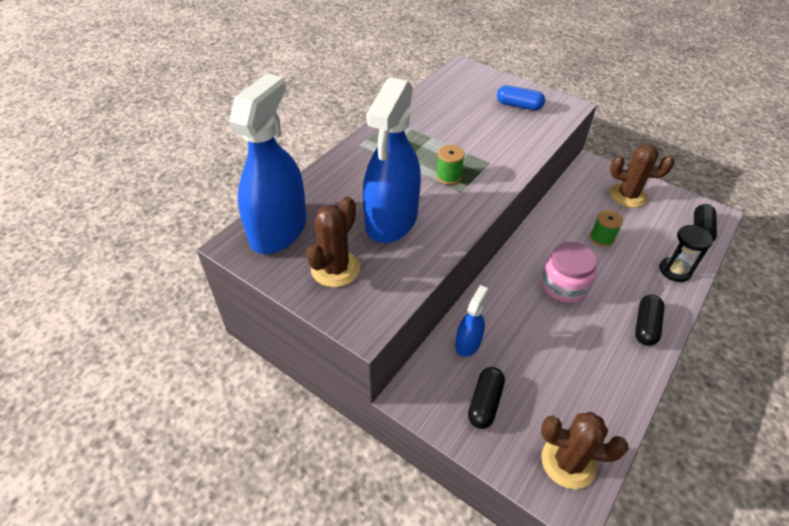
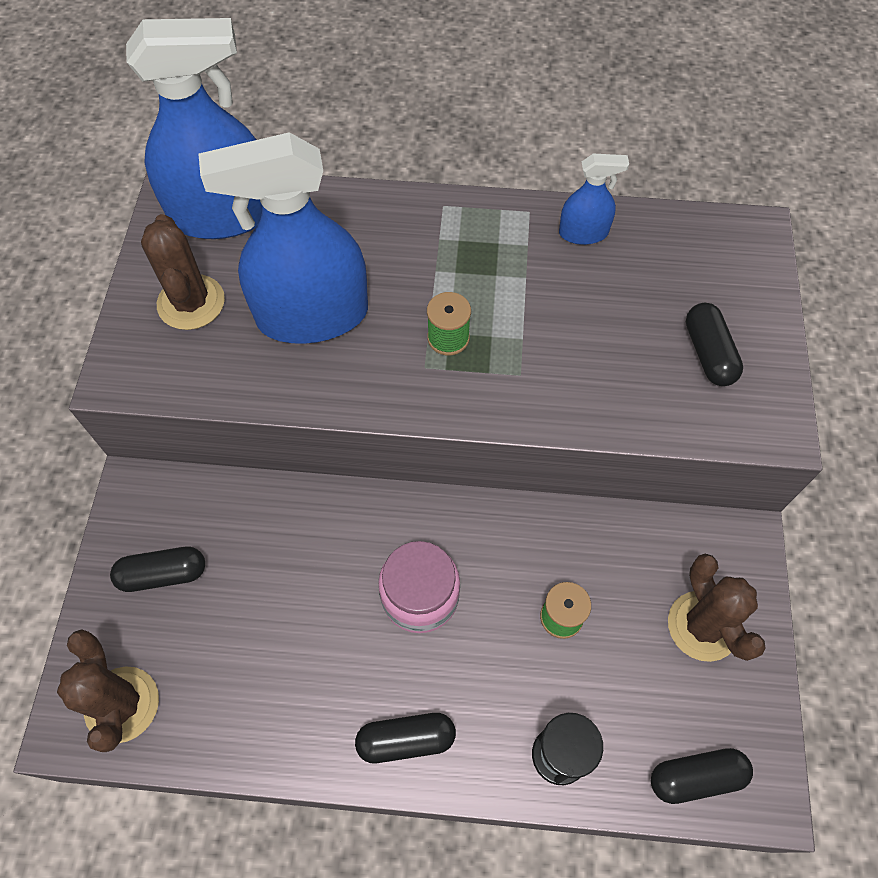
camera: 60 degrees right, 15 degrees up
(335, 269) = (191, 302): brown cactus -> brown cactus turned 75 degrees clockwise
(468, 343) = (245, 516): blue spray bottle -> blue spray bottle (583, 233)
(519, 106) = (708, 353): blue capsule -> black capsule

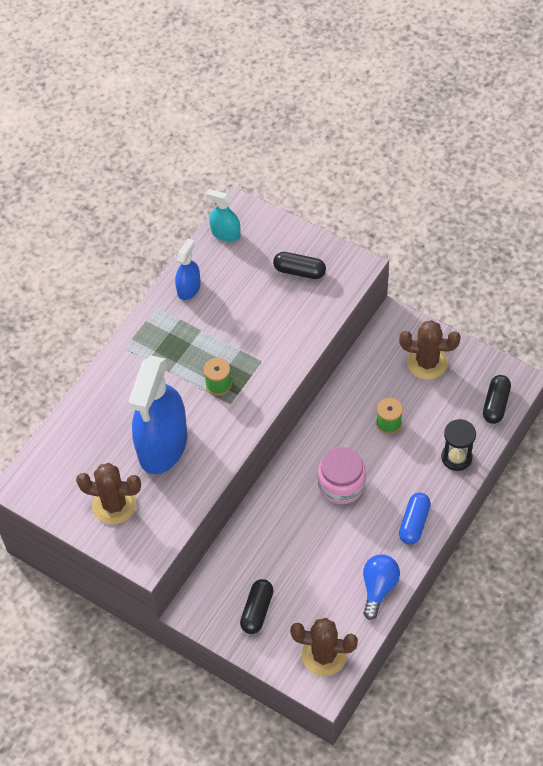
camera: 60 degrees left, 5 degrees down
(223, 214) = (56, 466): blue spray bottle -> none
(267, 736) = (378, 588): none -> blue light bulb
(406, 740) = (414, 523): black capsule -> blue capsule
(703, 234) = (225, 233): none -> turquoise spray bottle

